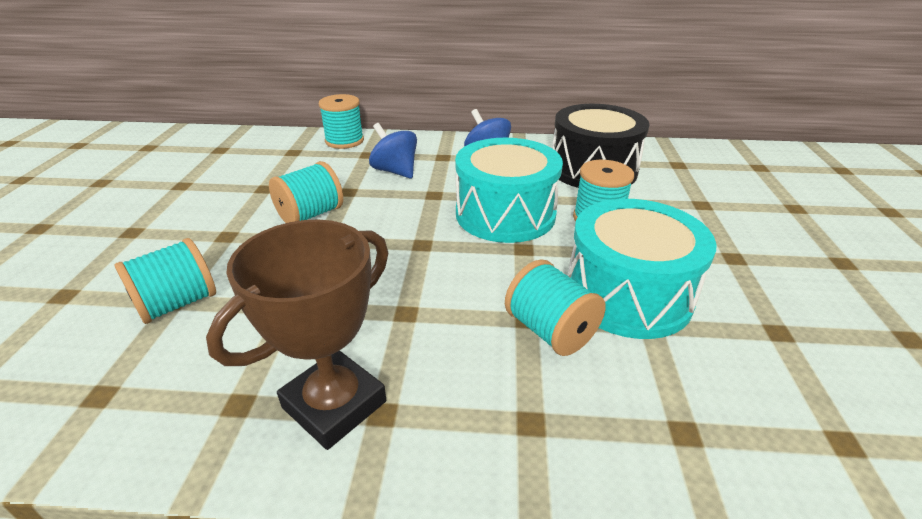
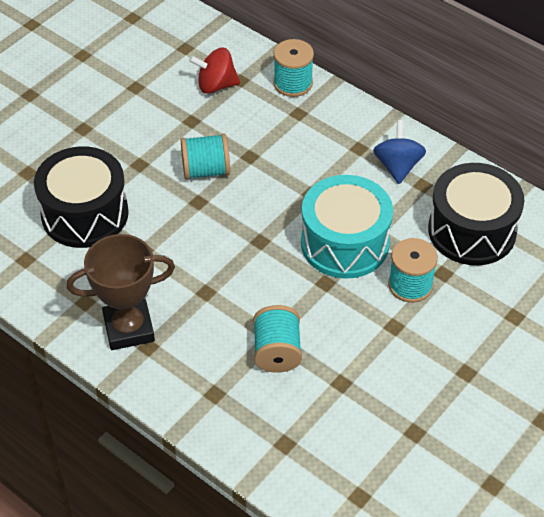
camera: 35 degrees right, 15 degrees up
(177, 304) = (85, 214): turquoise spool -> black drum
(271, 161) = (216, 85): none -> red spinning top
(395, 171) = (303, 149): blue spinning top -> none
(627, 294) = (353, 356): turquoise drum -> none

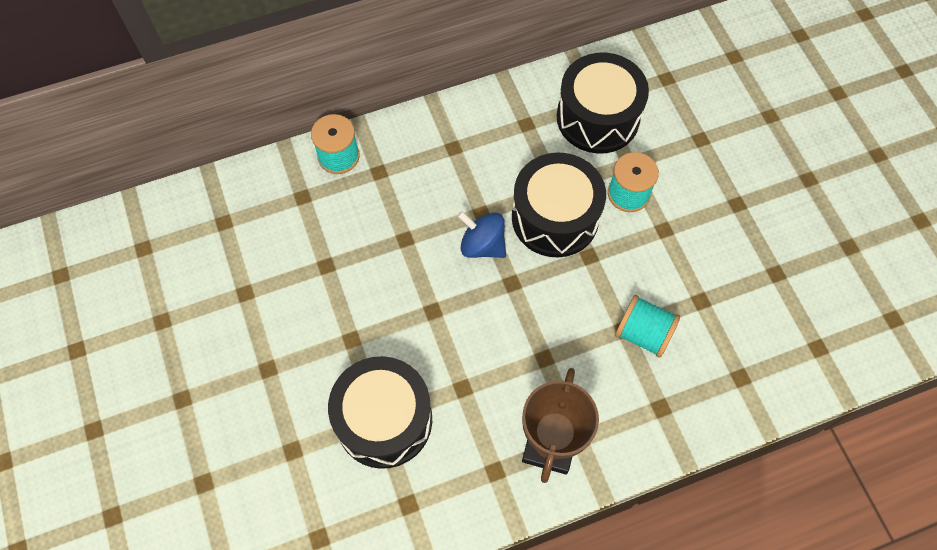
camera: 60 degrees left, 15 degrees up
(206, 170) = (398, 285): turquoise spool -> none
(216, 85) = (295, 221): red spinning top -> none
(345, 243) = (555, 217): turquoise drum -> black drum
(398, 166) = (494, 130): blue spinning top -> blue spinning top (482, 245)

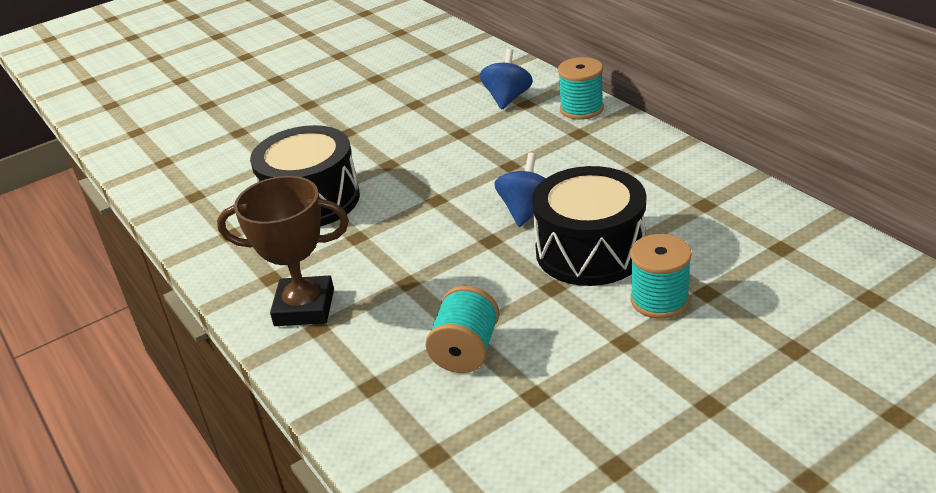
camera: 80 degrees right, 30 degrees down
(283, 209) = (507, 98): none -> blue spinning top
(598, 117) = (756, 253): black drum -> none

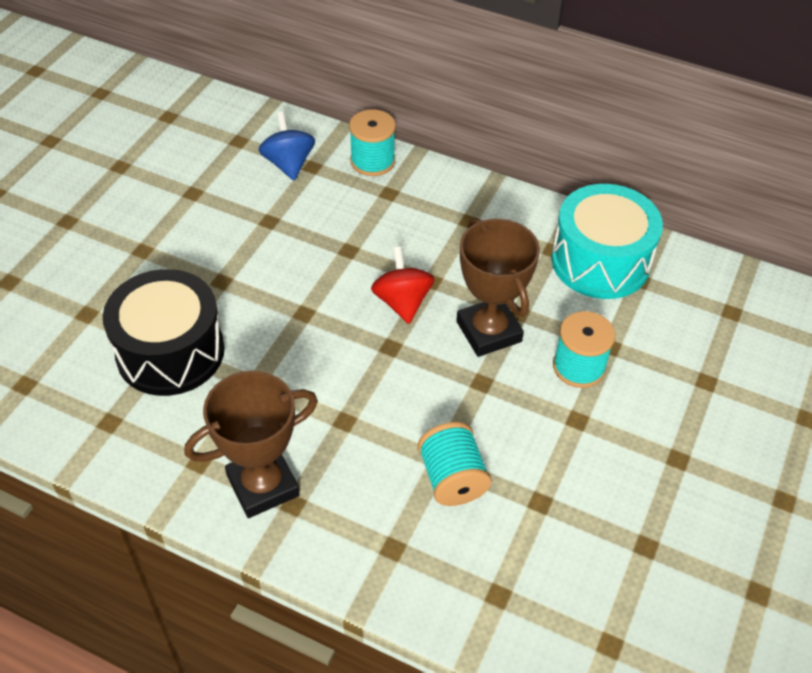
camera: 35 degrees left, 15 degrees up
(527, 211) = (402, 302): blue spinning top -> red spinning top
(590, 251) = (489, 331): black drum -> brown trophy
(748, 223) = (600, 261): none -> turquoise drum

